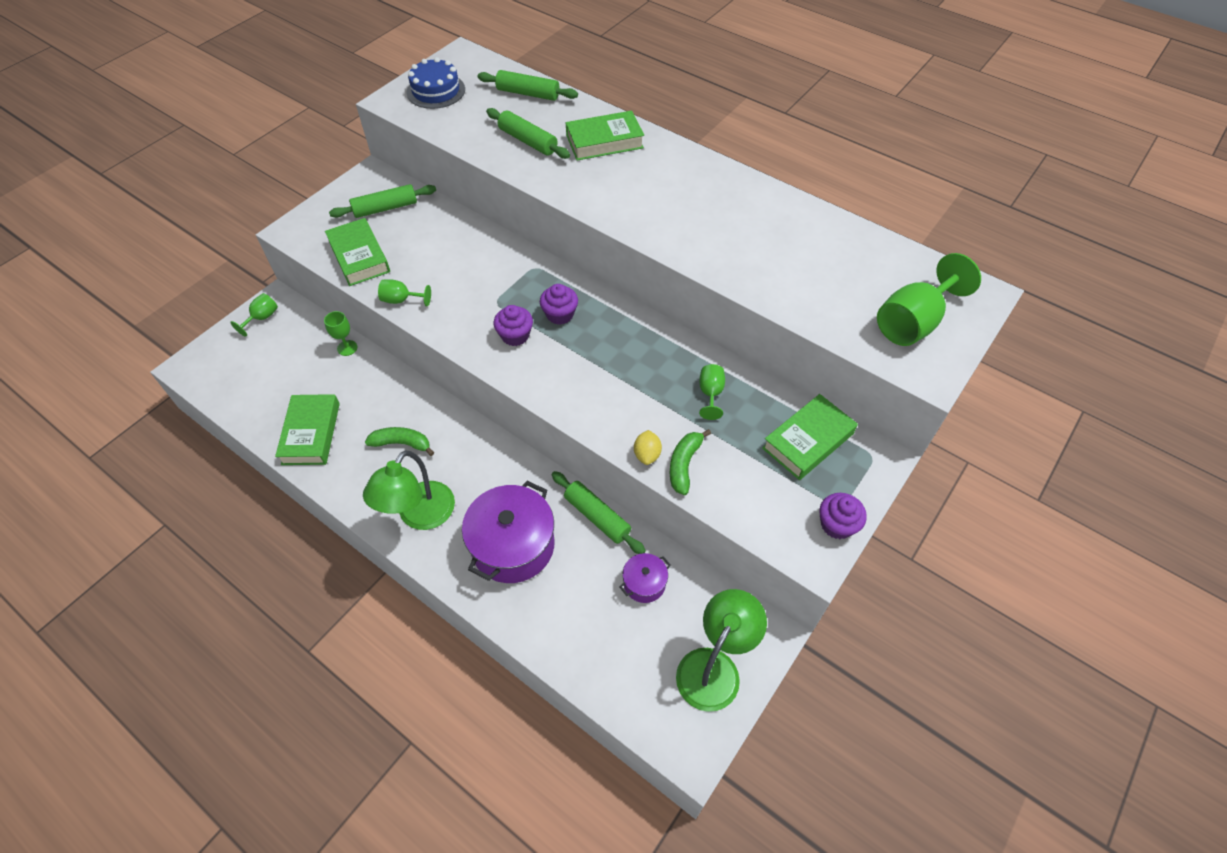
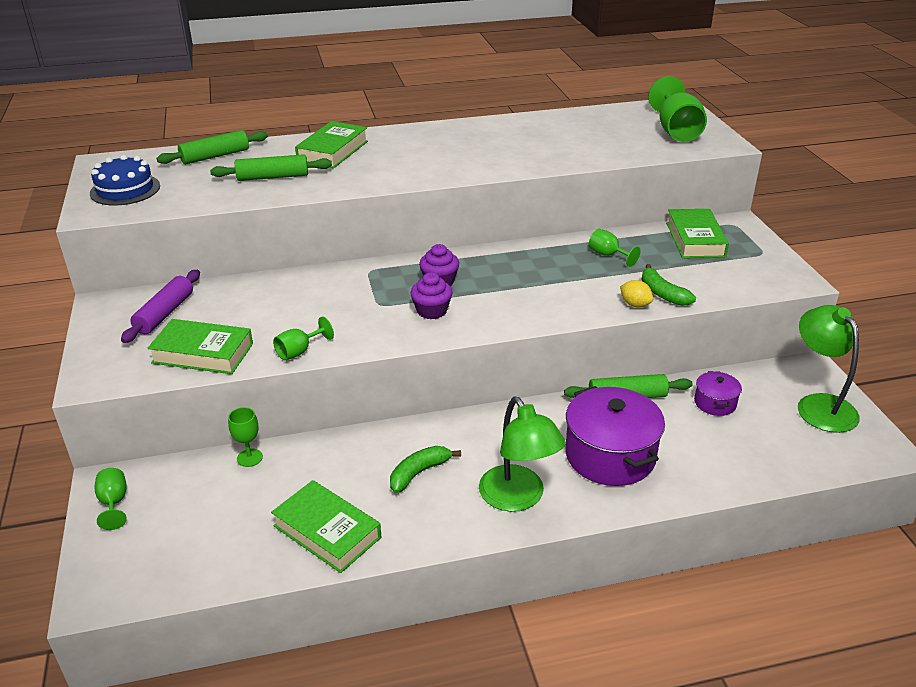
camera: 50 degrees left, 20 degrees down
(385, 208) = (165, 313): green rolling pin -> purple rolling pin
(837, 524) = (777, 261): purple cupcake -> none

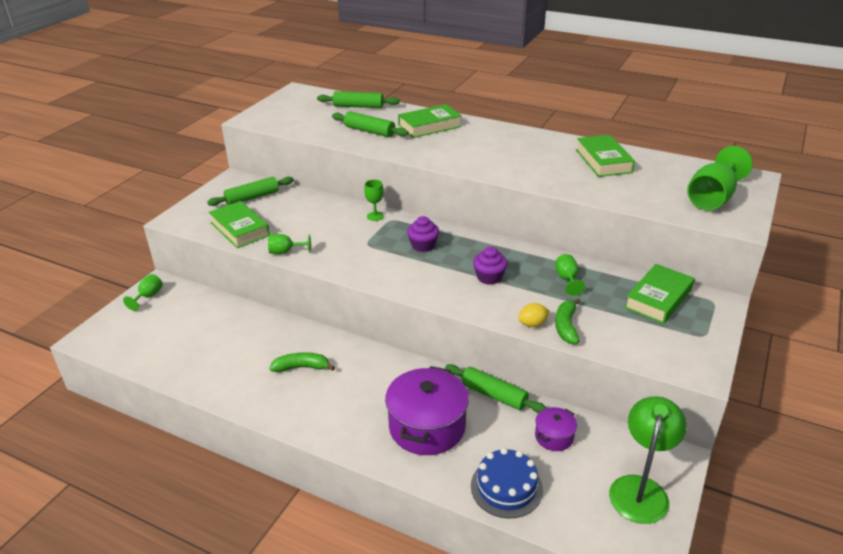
camera: 40 degrees right, 0 degrees up
(125, 189) = (284, 111): blue cake -> blue cake (506, 487)
(165, 313) = (252, 197): purple rolling pin -> green rolling pin
(249, 458) = (232, 307): green goblet -> green goblet (375, 216)
(327, 532) = (215, 371): green book -> green book (603, 161)
(432, 311) = (391, 263): purple cupcake -> purple cupcake (489, 277)
(518, 498) = (335, 417): green lamp -> none
(635, 304) = (532, 324): yellow lemon -> yellow lemon turned 75 degrees clockwise

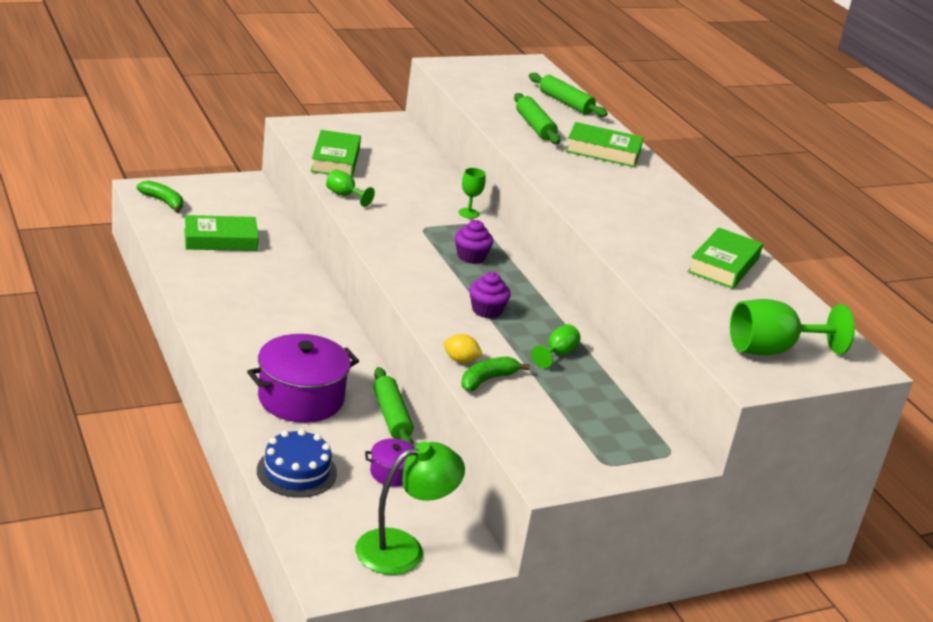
camera: 35 degrees right, 5 degrees down
(148, 296) = (227, 186): green goblet -> none
(252, 197) = (385, 143): green rolling pin -> none
(302, 367) = (268, 302): green banana -> green banana (163, 202)
(658, 299) = (618, 417): green book -> green book (220, 239)

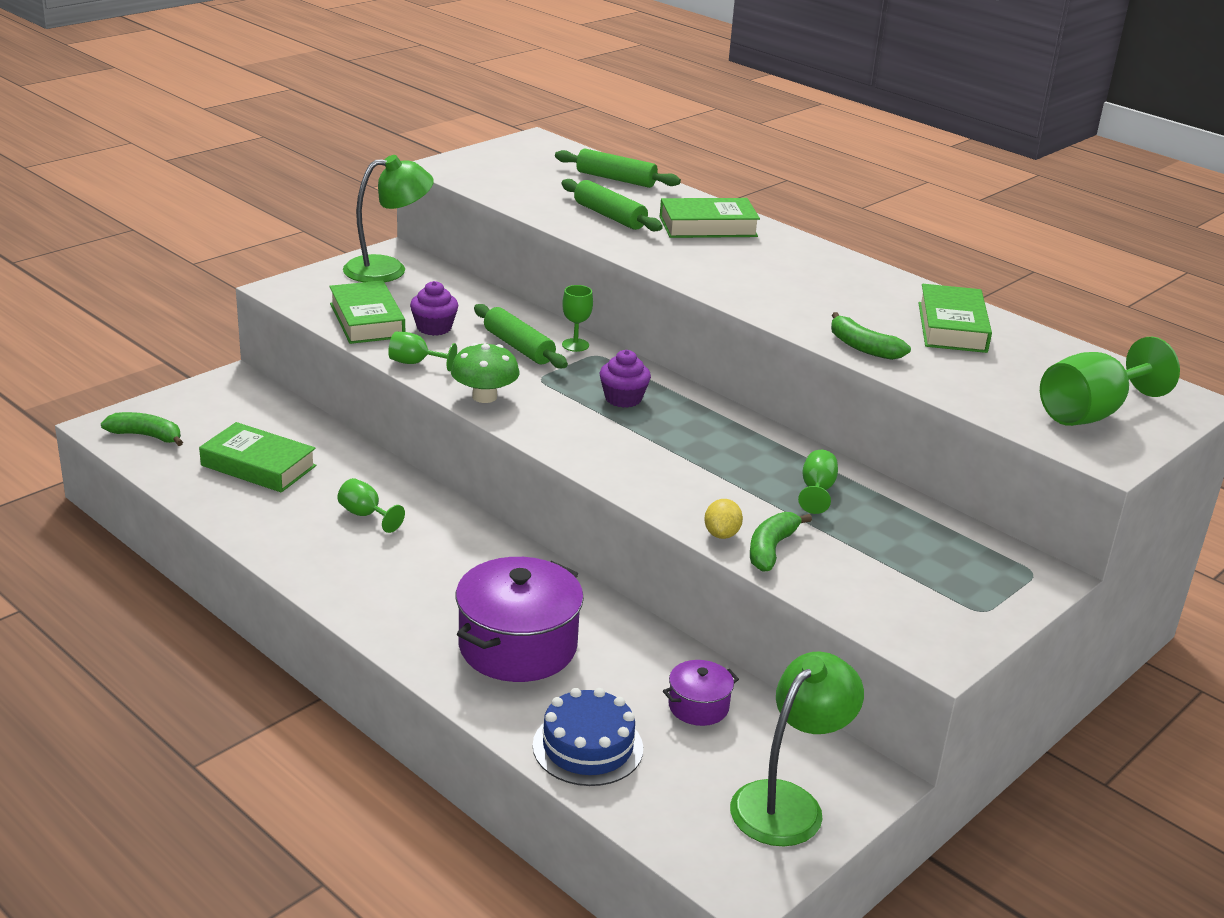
camera: 20 degrees left, 0 degrees up
(220, 239) = (258, 466): green book -> green book turned 60 degrees clockwise
(266, 289) = (365, 515): none -> green goblet
(373, 229) = (484, 396): none -> green mushroom
(379, 130) = (388, 269): none -> green lamp
(391, 417) = (641, 633): green rolling pin -> green rolling pin (518, 347)
(460, 360) = (721, 534): yellow lemon -> yellow lemon turned 75 degrees counterclockwise
(486, 310) = (696, 461): purple cupcake -> purple cupcake (434, 328)
(637, 260) = (863, 347): none -> green banana

